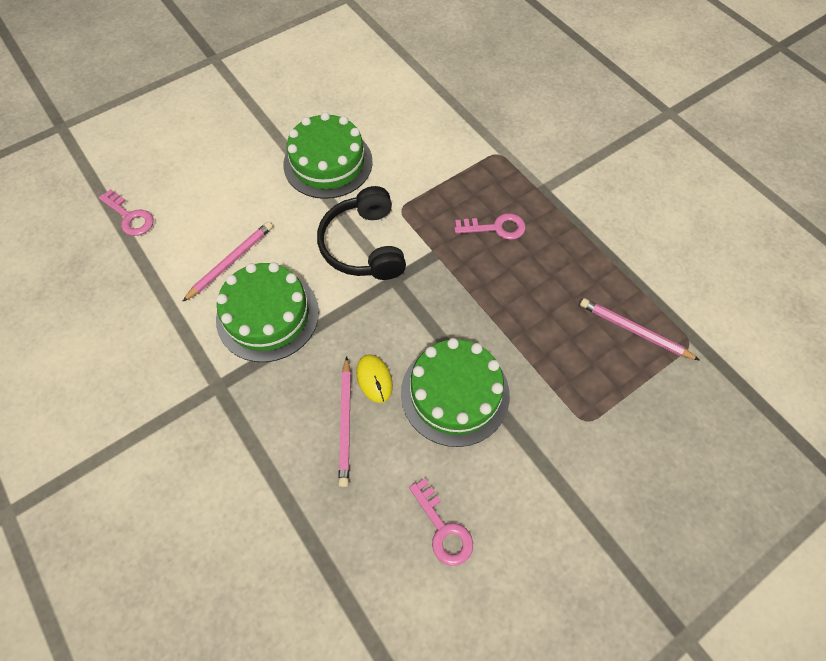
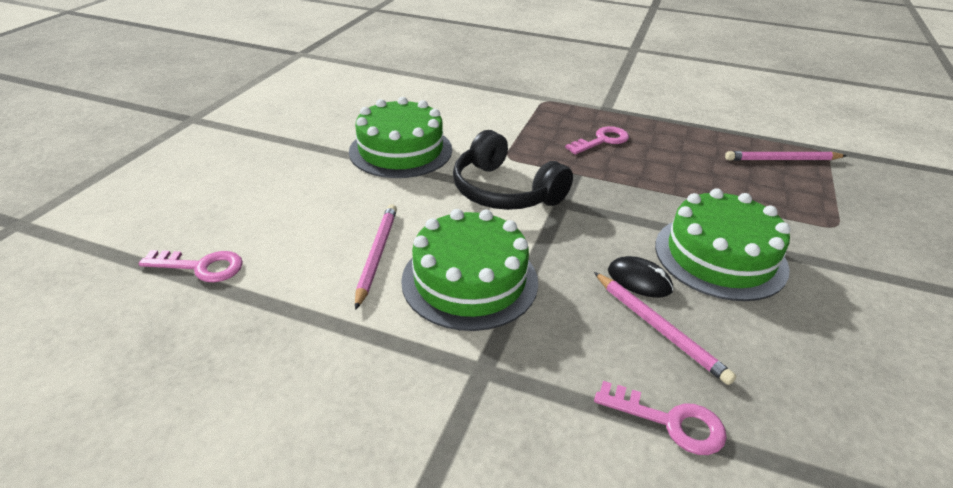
camera: 35 degrees left, 25 degrees down
(374, 379) = (639, 280): yellow mouse -> black mouse
(443, 529) = (858, 364): pink key -> pink key (670, 422)

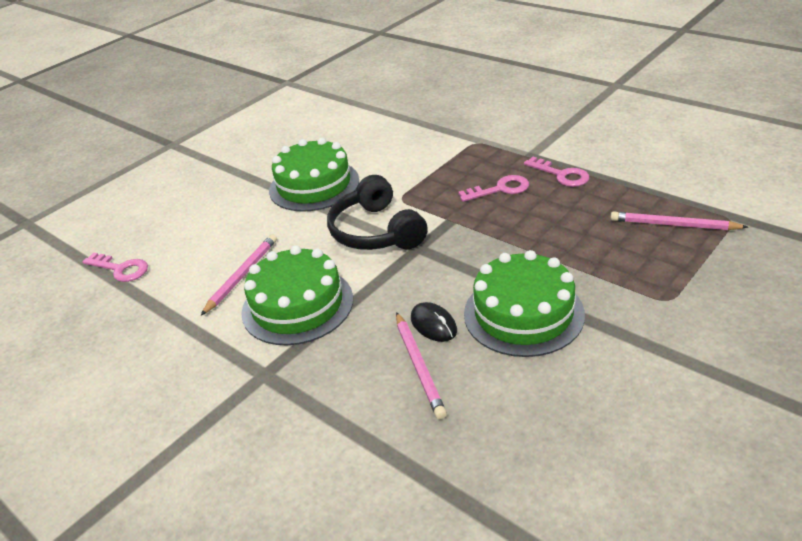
camera: 25 degrees right, 0 degrees up
(670, 422) = (373, 436): pink key -> pink key (561, 175)

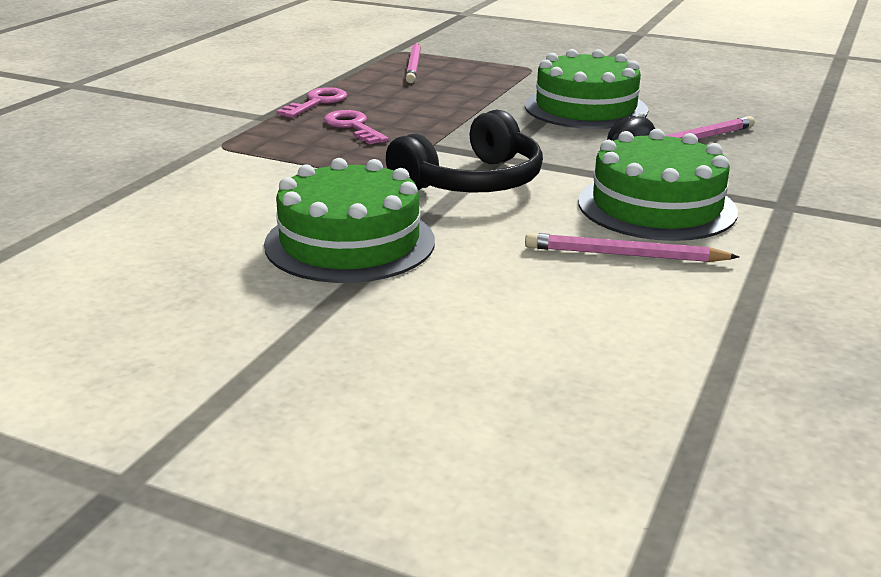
camera: 110 degrees left, 10 degrees down
(121, 269) = (688, 380): pink key -> none

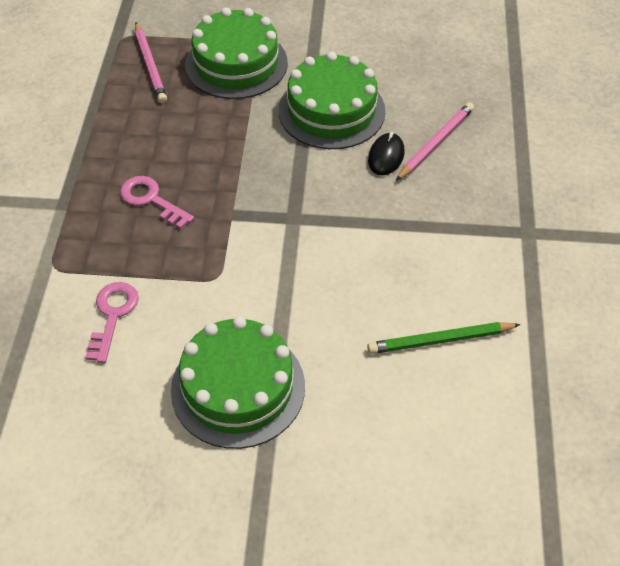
camera: 20 degrees left, 25 degrees up
(317, 102) = (97, 163): pink key -> pink key (112, 315)
(472, 182) = (290, 266): black headphones -> none
(624, 255) = (440, 340): pink pencil -> green pencil
(656, 206) = (440, 262): green cake -> green cake (236, 63)

